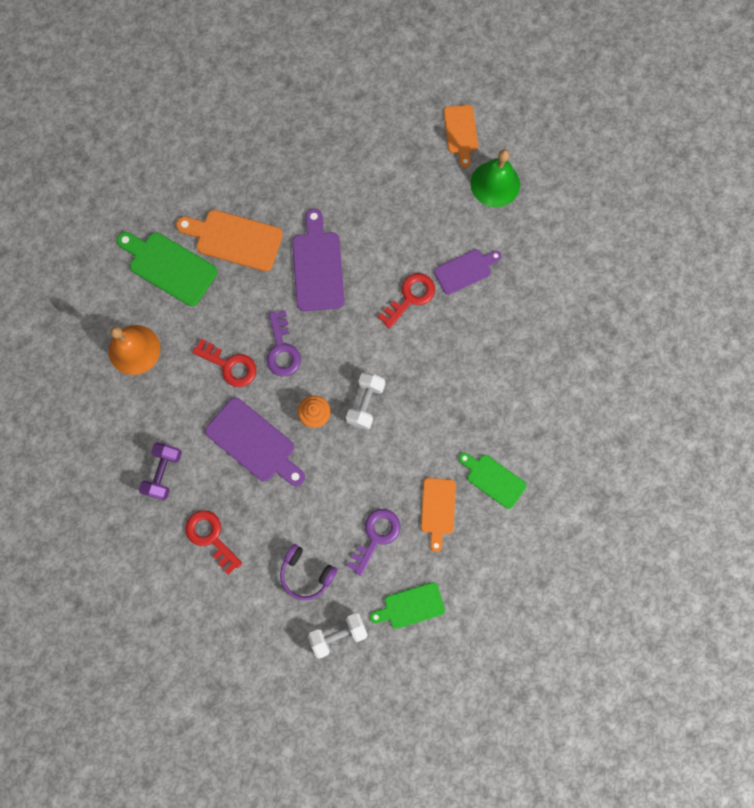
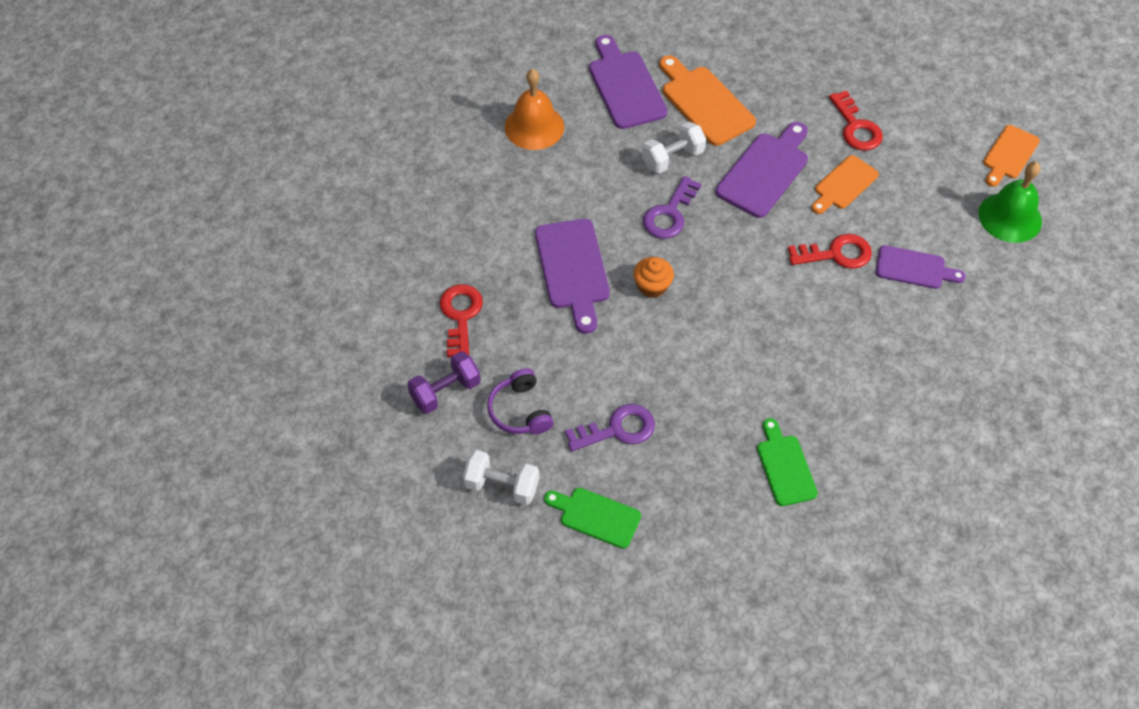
camera: 40 degrees right, 20 degrees down
(164, 473) = (468, 236): purple dumbbell -> purple dumbbell (445, 391)
(169, 266) = (625, 86): green cutting board -> purple cutting board
(230, 365) = (608, 194): red key -> red key (856, 127)
(365, 403) = (710, 311): white dumbbell -> white dumbbell (672, 158)
(437, 509) = (702, 451): orange cutting board -> orange cutting board (843, 184)

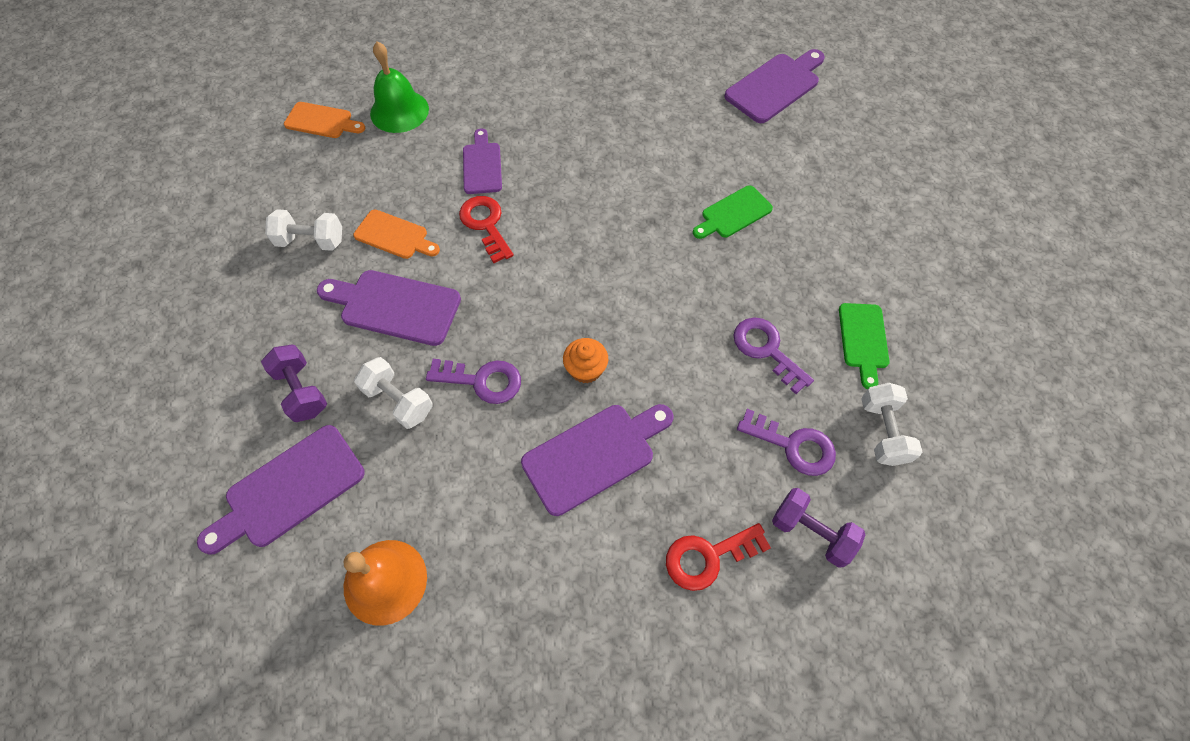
camera: 110 degrees left, 5 degrees up
(520, 411) = (793, 445): purple headphones -> purple key
(704, 102) = (302, 391): orange cutting board -> purple dumbbell
(856, 127) = (311, 241): red key -> white dumbbell
(969, 593) = (775, 86): none -> purple cutting board

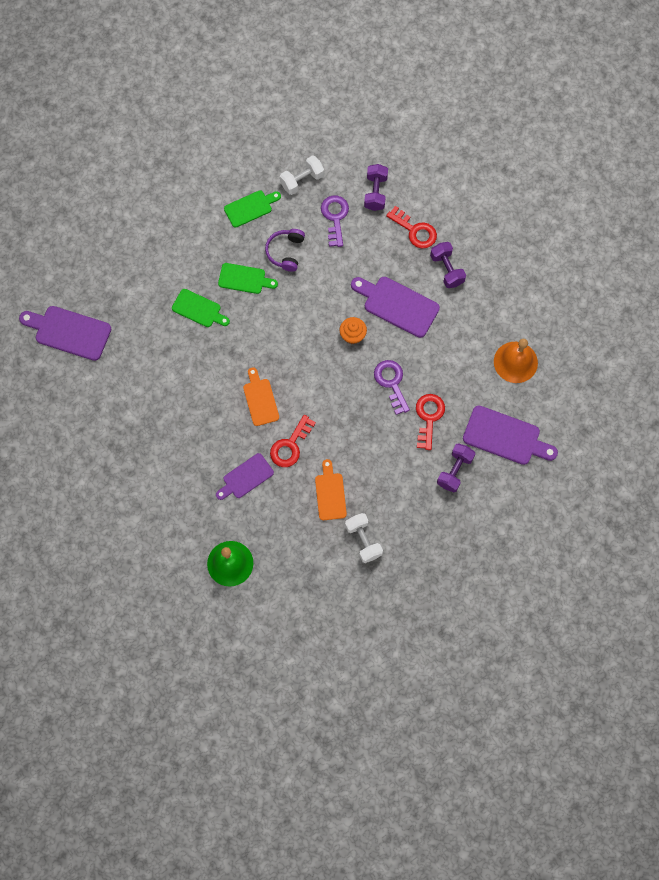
camera: 120 degrees left, 10 degrees up
(322, 121) = (269, 609): orange cutting board -> orange cutting board (260, 399)
(395, 306) = (376, 459): purple cutting board -> none
(398, 401) = (428, 417): white dumbbell -> red key
(609, 567) = (447, 269): none -> purple dumbbell
(750, 281) = (244, 279): none -> green cutting board
(766, 350) = (286, 252): purple key -> purple headphones

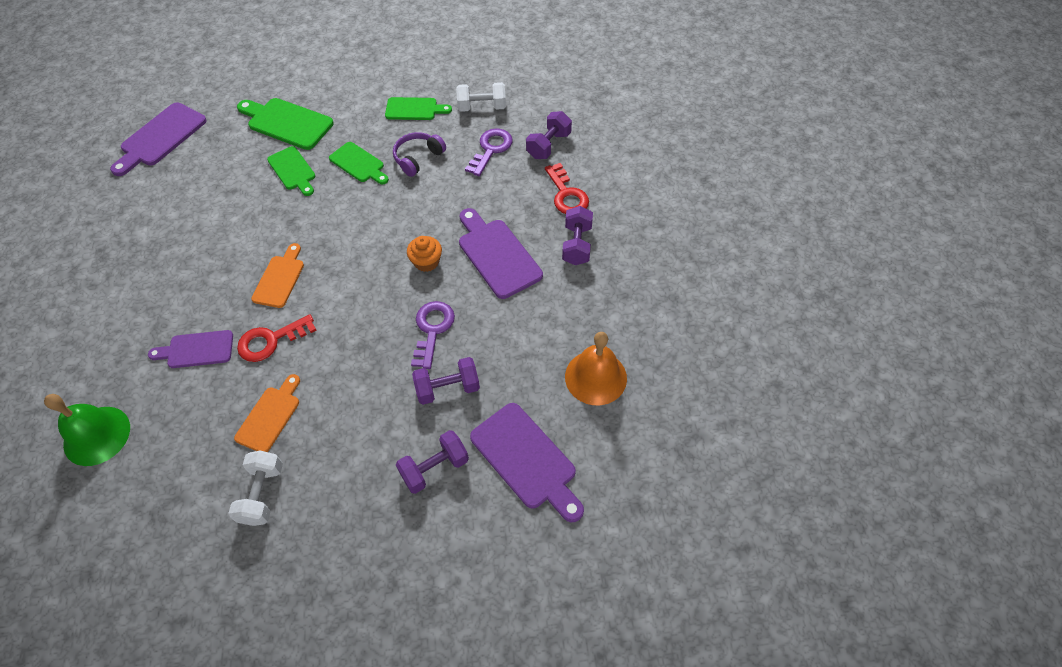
camera: 30 degrees right, 15 degrees down
(69, 332) = (160, 137): purple cutting board -> purple cutting board turned 105 degrees counterclockwise
(159, 269) = (287, 123): none -> green cutting board
(428, 417) = (448, 388): red key -> purple dumbbell

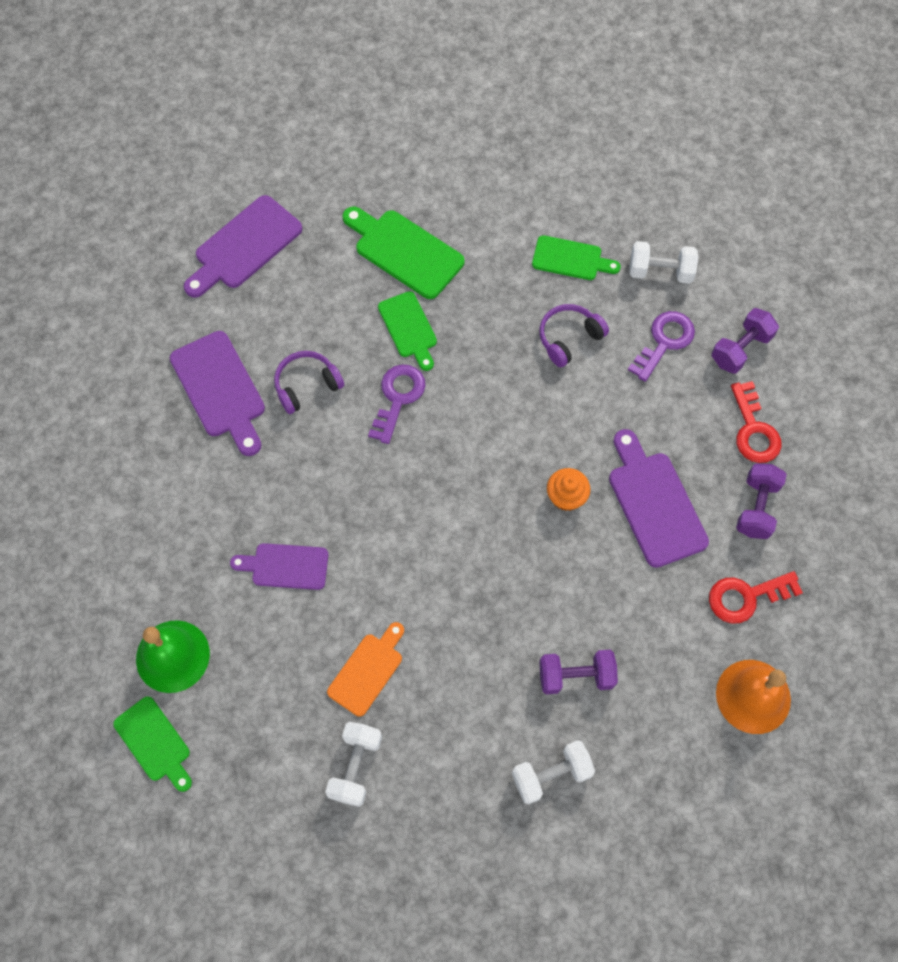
camera: 10 degrees right, 10 degrees up
(212, 220) = (307, 385): none -> purple headphones
(271, 340) = (372, 571): red key -> red key (746, 597)
(280, 279) = (386, 487): orange cutting board -> none
(358, 164) = (492, 333): green cutting board -> green cutting board (154, 742)
(432, 330) = (564, 593): purple key -> purple key (398, 398)
(435, 468) = (551, 775): purple dumbbell -> white dumbbell
(526, 459) = (657, 785): purple cutting board -> purple cutting board (220, 389)

